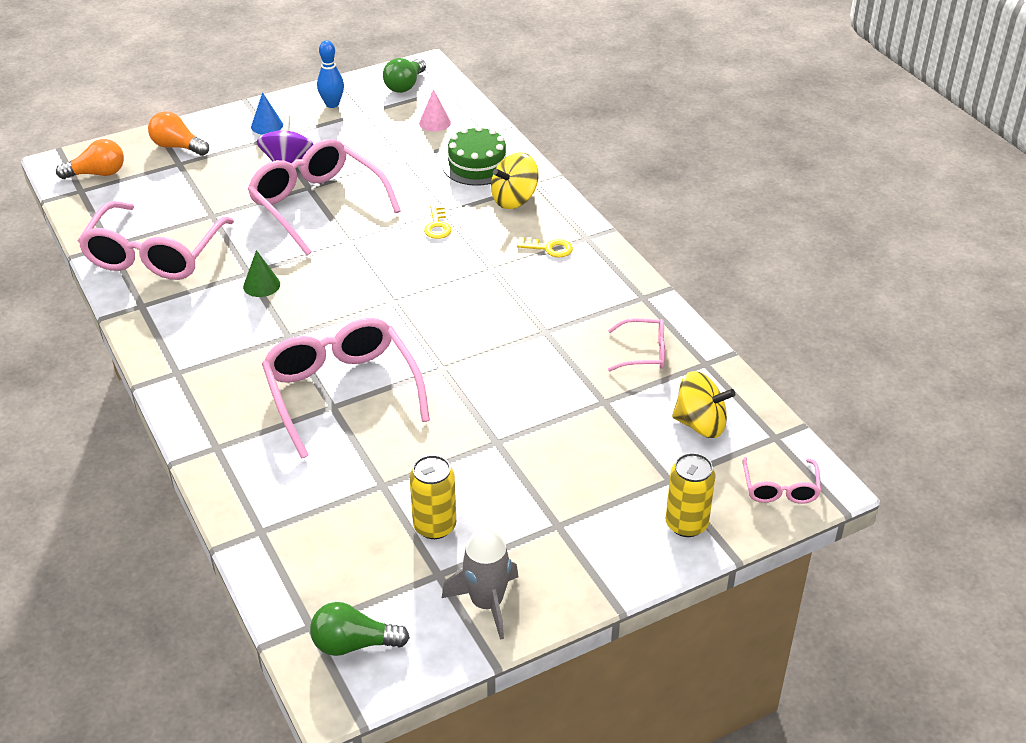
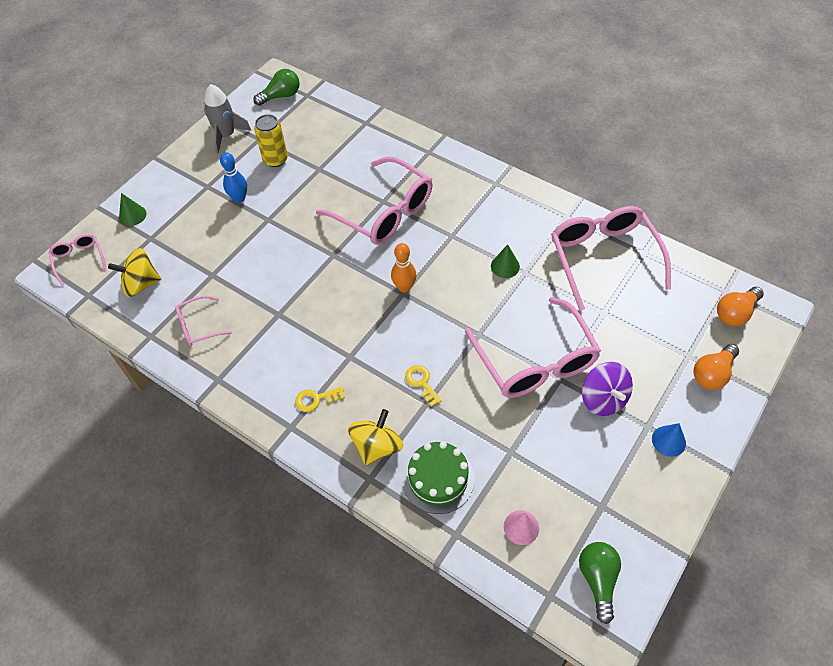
camera: 155 degrees right, 15 degrees up
(177, 147) = (712, 374): orange light bulb -> orange light bulb turned 135 degrees clockwise
(317, 204) = (535, 361): pink glasses -> pink glasses turned 45 degrees clockwise
(332, 104) = (641, 506): blue bowling pin -> blue bowling pin (239, 198)
(387, 306) = (404, 287): none -> orange bowling pin
(686, 524) = (132, 215): yellow can -> green cone

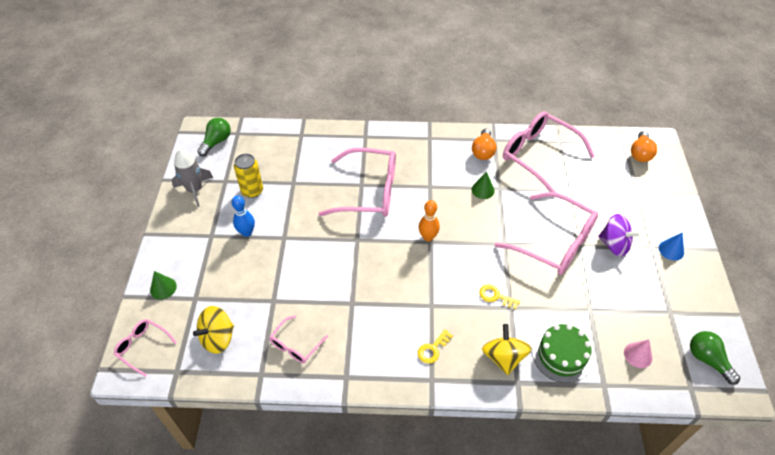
camera: 35 degrees left, 5 degrees down
(712, 374) = (659, 196): orange light bulb -> orange light bulb (483, 151)

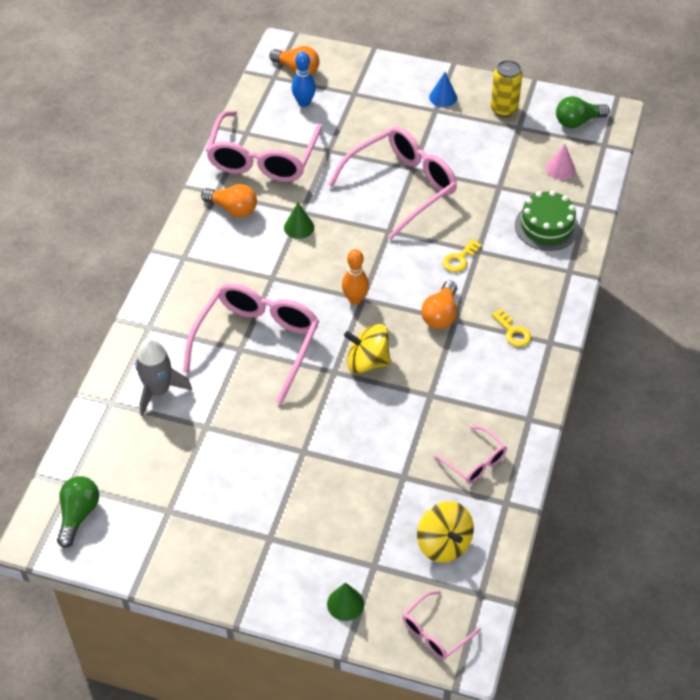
camera: 75 degrees left, 0 degrees up
(195, 190) = (172, 552): grey rocket -> grey rocket (158, 391)
(216, 142) = (78, 515): green light bulb -> green light bulb turned 60 degrees clockwise
(247, 232) = (280, 493): blue bowling pin -> blue bowling pin (304, 102)
(252, 191) = (203, 478): yellow can -> yellow can (504, 109)
(432, 294) = (440, 315): none -> orange light bulb
(503, 357) = (538, 274): yellow spinning top -> yellow spinning top (367, 362)
(538, 155) = (262, 159): pink glasses -> pink glasses turned 45 degrees counterclockwise
(614, 245) = (421, 139): purple spinning top -> none

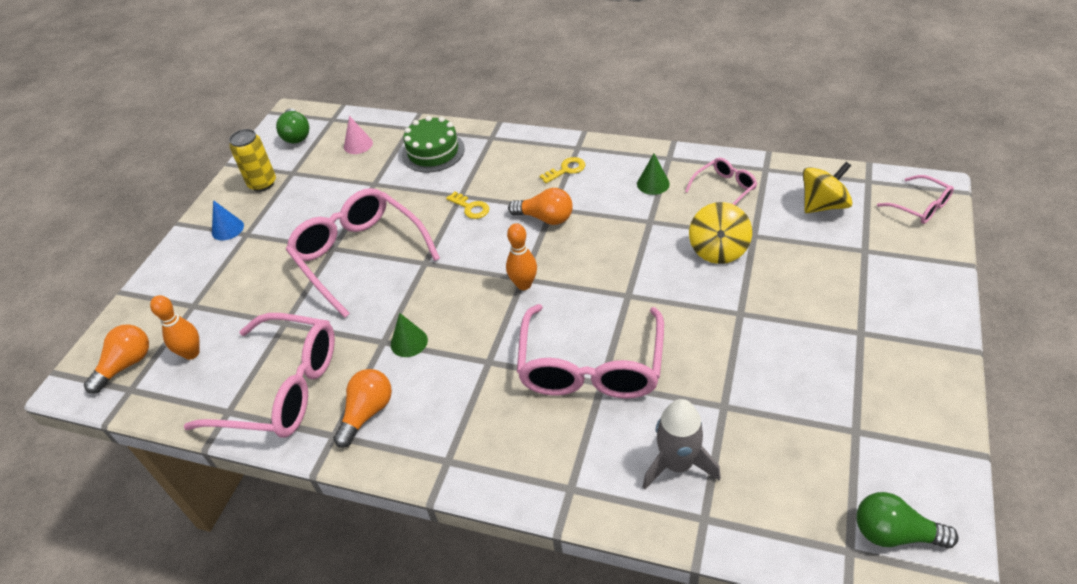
camera: 85 degrees left, 5 degrees down
(257, 342) = (591, 367): pink glasses -> pink glasses turned 105 degrees counterclockwise
(304, 102) = (191, 353): blue bowling pin -> orange bowling pin
(345, 604) = (916, 268): green cone -> green cone (653, 184)
(367, 362) = (612, 269): yellow spinning top -> yellow spinning top (718, 250)

